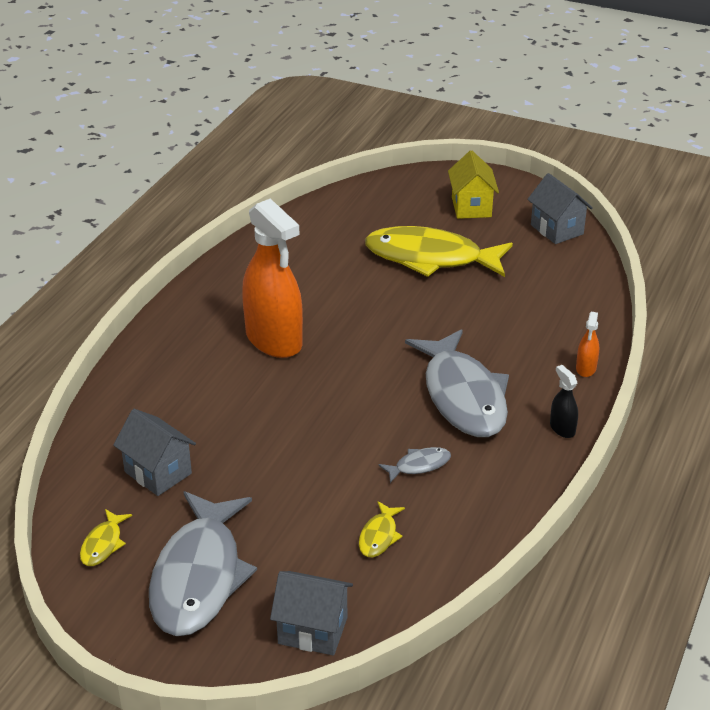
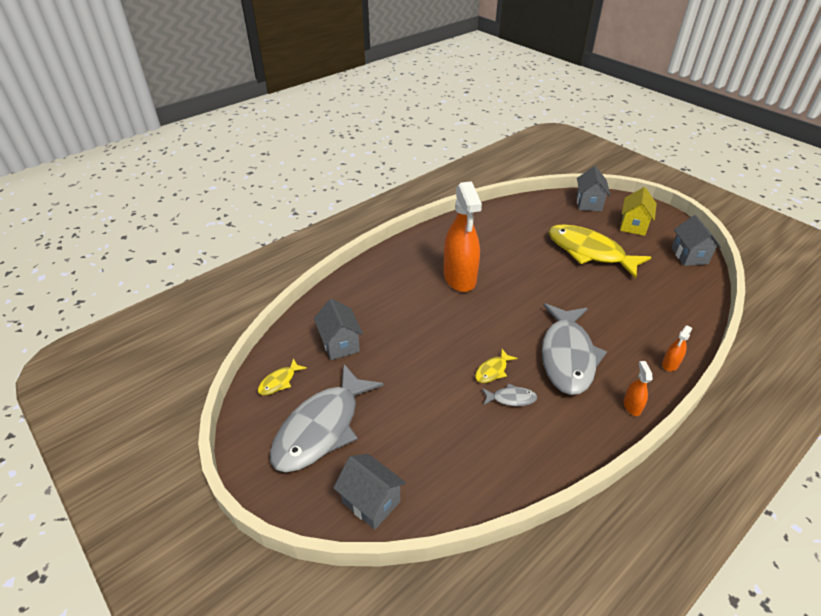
camera: 25 degrees right, 5 degrees up
(379, 536) = (456, 443): yellow fish -> yellow fish (493, 370)
(398, 190) = (588, 203): none -> grey house
(562, 428) = (632, 406): black spray bottle -> orange spray bottle

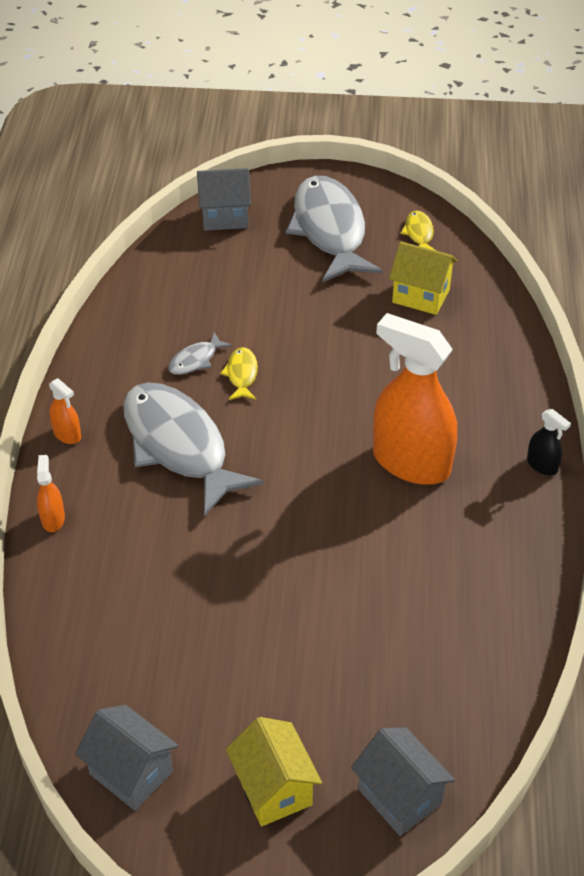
camera: 135 degrees right, 5 degrees up
(340, 344) = (421, 296): grey house -> yellow house
(408, 245) = (542, 465): none -> black spray bottle
(589, 252) = (291, 651): yellow fish -> none

